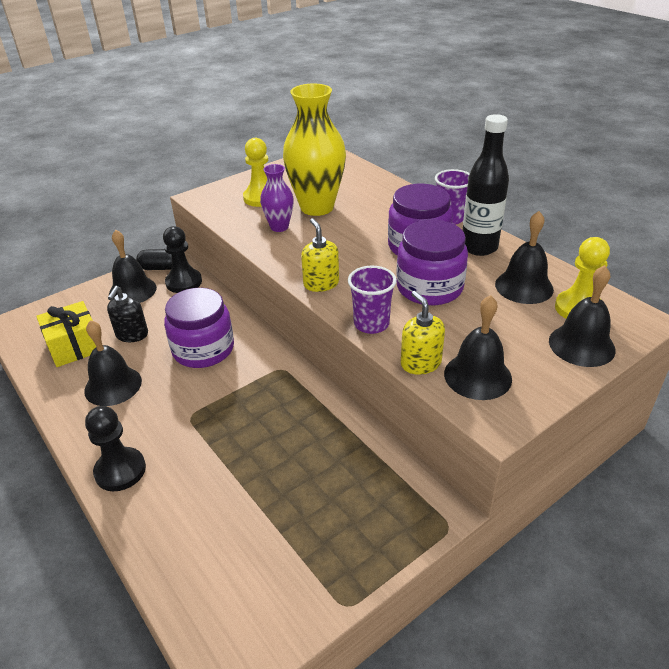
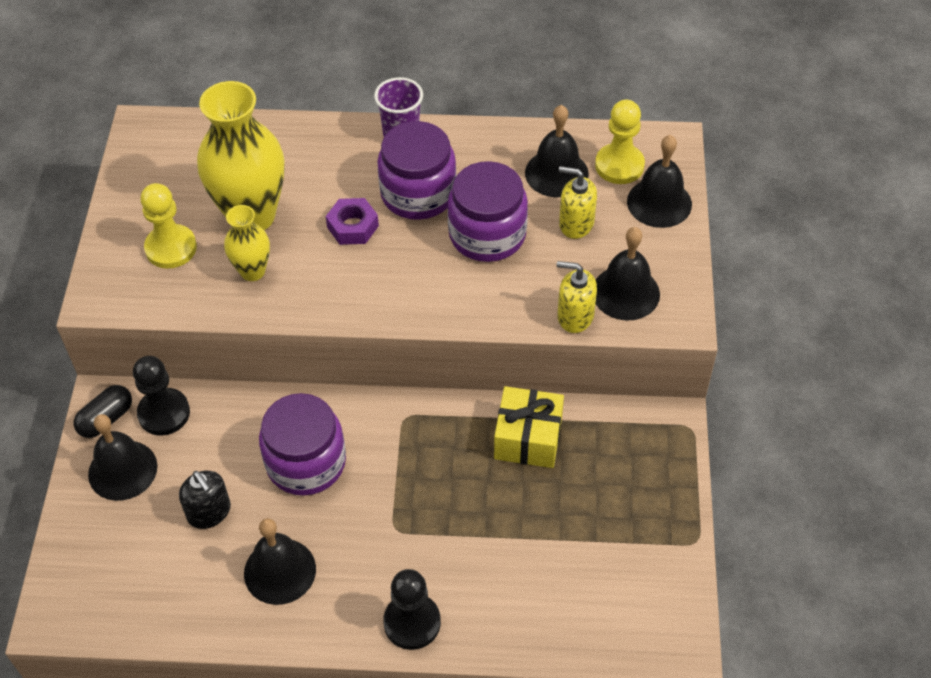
camera: 50 degrees left, 15 degrees up
(74, 346) = (170, 576): yellow gift -> yellow gift (528, 438)
(279, 227) = (252, 271): purple vase -> yellow vase
(321, 283) = (392, 305): yellow soap dispenser -> yellow soap dispenser (576, 223)
(358, 239) = (352, 226): none -> purple nut
(371, 324) = (492, 311): purple cup -> none
(479, 247) = (470, 154): black bottle -> none

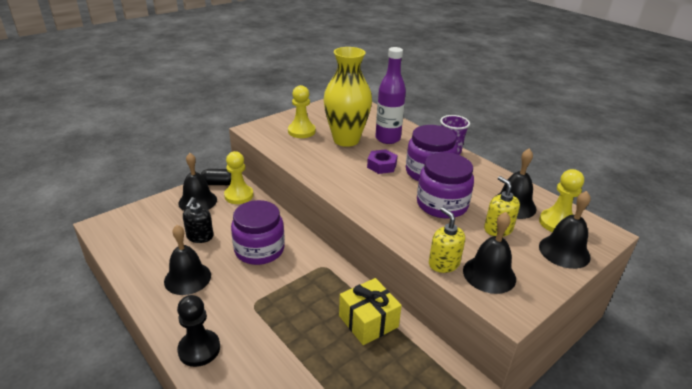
camera: 45 degrees right, 20 degrees down
(164, 413) = (239, 195): black pawn -> yellow pawn
(252, 271) = (318, 154): yellow vase -> none
(301, 170) = (387, 139): none -> purple bottle

